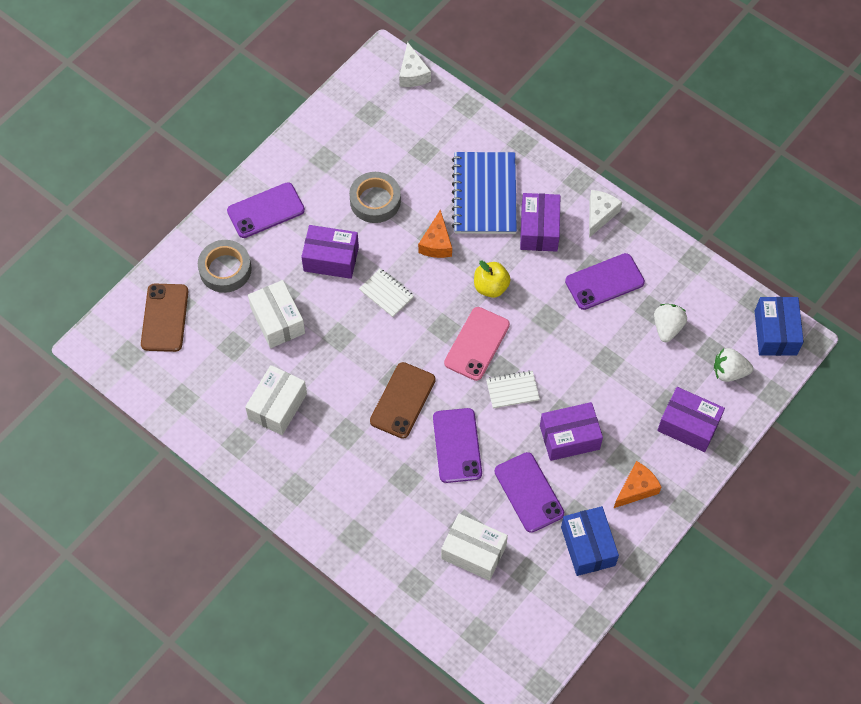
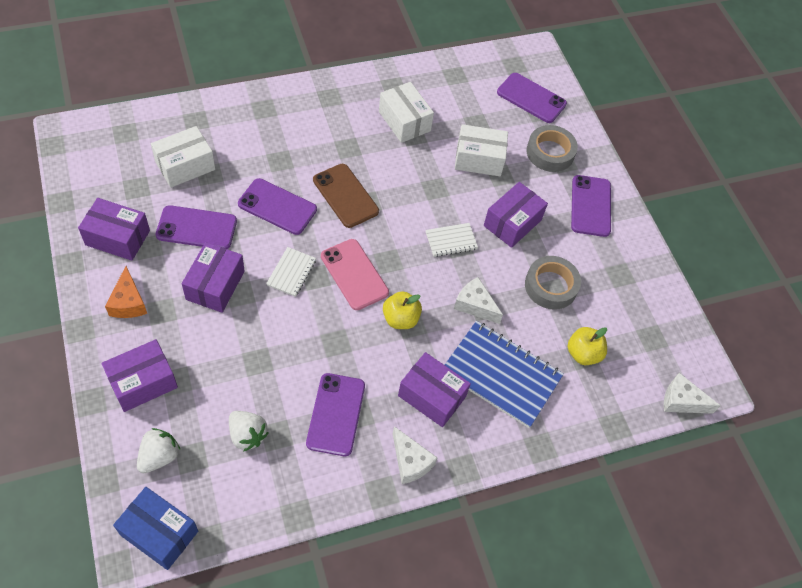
camera: 115 degrees right, 5 degrees down
(165, 318) = (531, 98): brown phone -> purple phone
(422, 151) = (583, 354): none -> yellow apple
(436, 243) = (475, 305): orange cheese -> white cheese
(588, 546) = (118, 238): blue box -> purple box

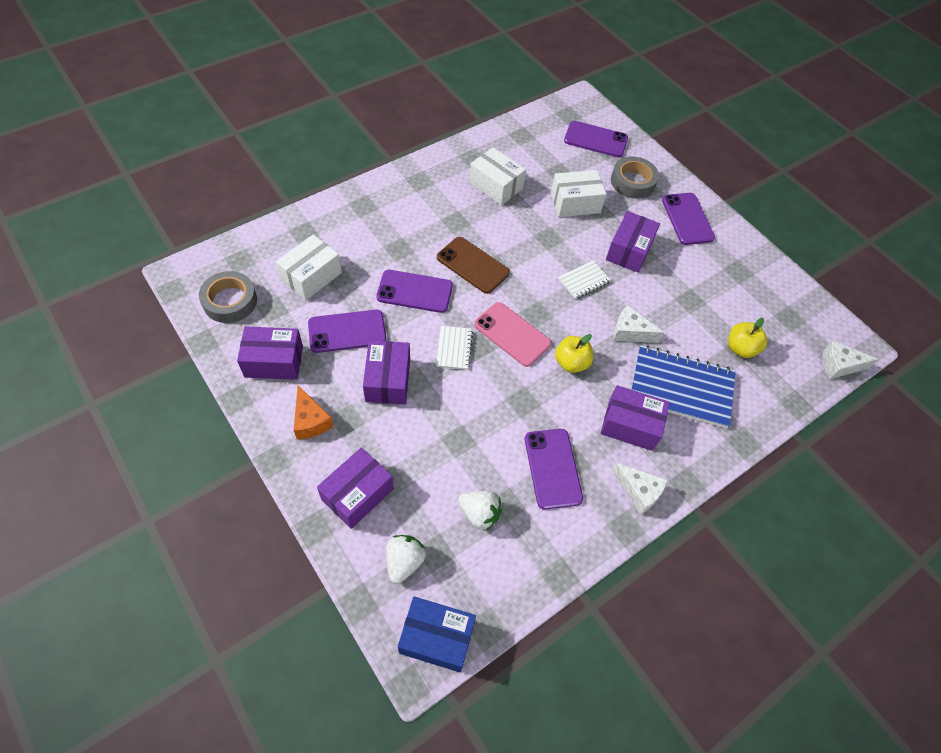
camera: 15 degrees left, 0 degrees up
(551, 286) = (686, 297): grey tape -> grey tape (230, 301)

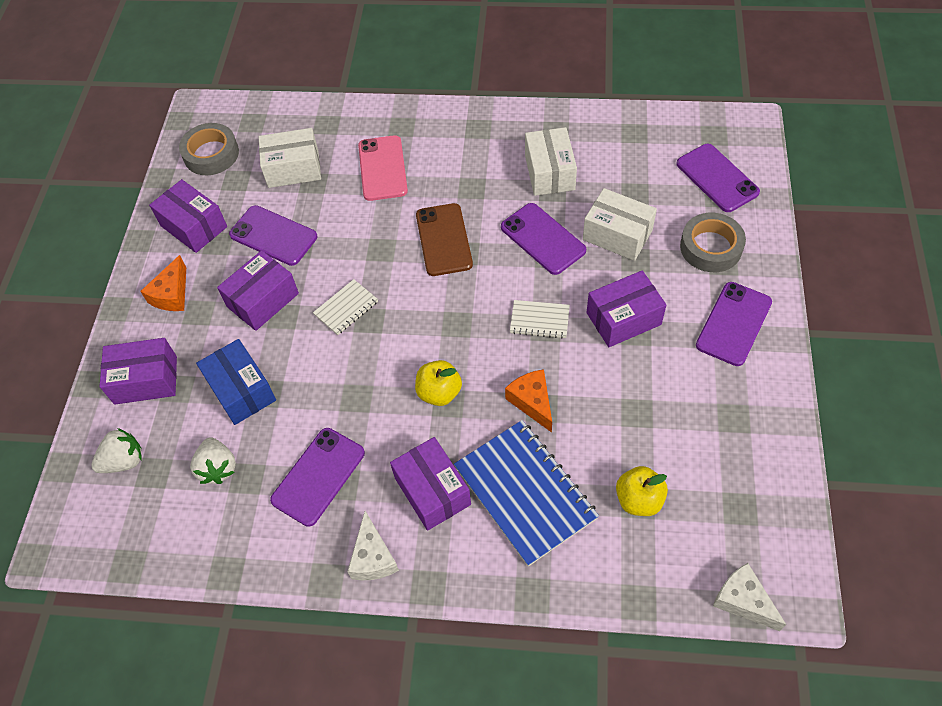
camera: 50 degrees right, 0 degrees up
(414, 291) = (365, 234): purple phone -> purple phone (543, 239)
(436, 638) = (86, 540): blue box -> blue box (241, 390)
(512, 334) = (412, 328): pink phone -> pink phone (383, 168)
(630, 332) = (532, 402): white cheese -> orange cheese

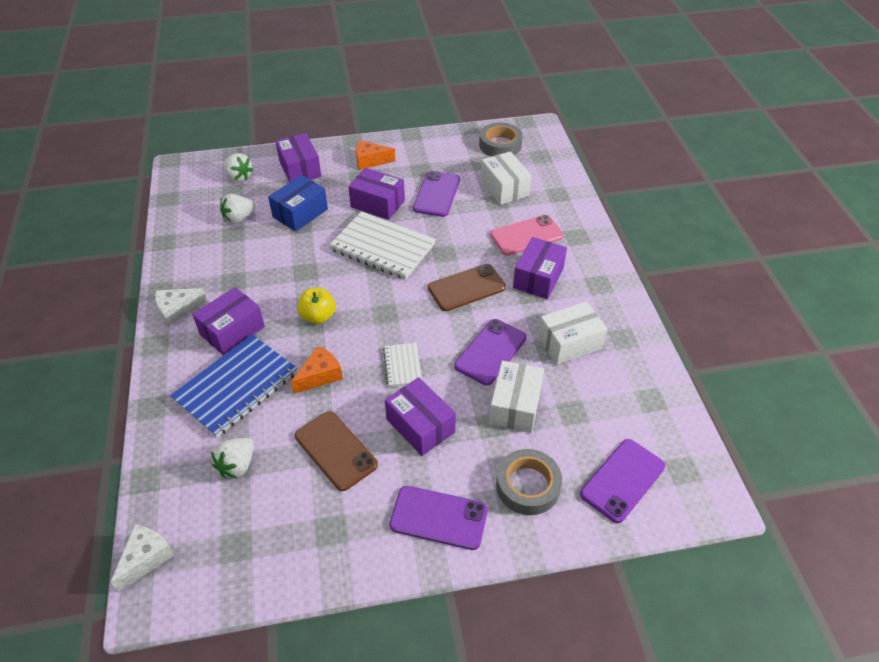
camera: 70 degrees right, 10 degrees down
(194, 226) = (431, 155): purple box -> purple box (538, 278)
(318, 476) = (238, 267): purple phone -> none
(346, 308) = (382, 247): white notebook -> white notebook, size x2.04
(638, 400) = (335, 450): none -> brown phone
(639, 499) = (237, 465): yellow apple -> white strawberry

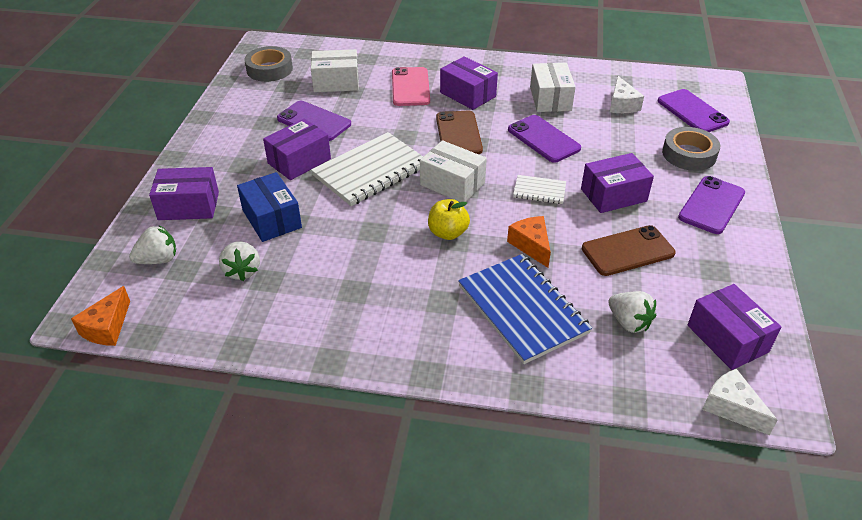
camera: 70 degrees left, 5 degrees down
(177, 310) = (377, 347): white cheese -> white cheese (622, 104)
(232, 330) = (436, 302): purple box -> purple box (727, 338)
(370, 161) = (221, 152): orange cheese -> orange cheese (107, 327)
(515, 406) = (608, 141): white box -> white box (452, 184)

